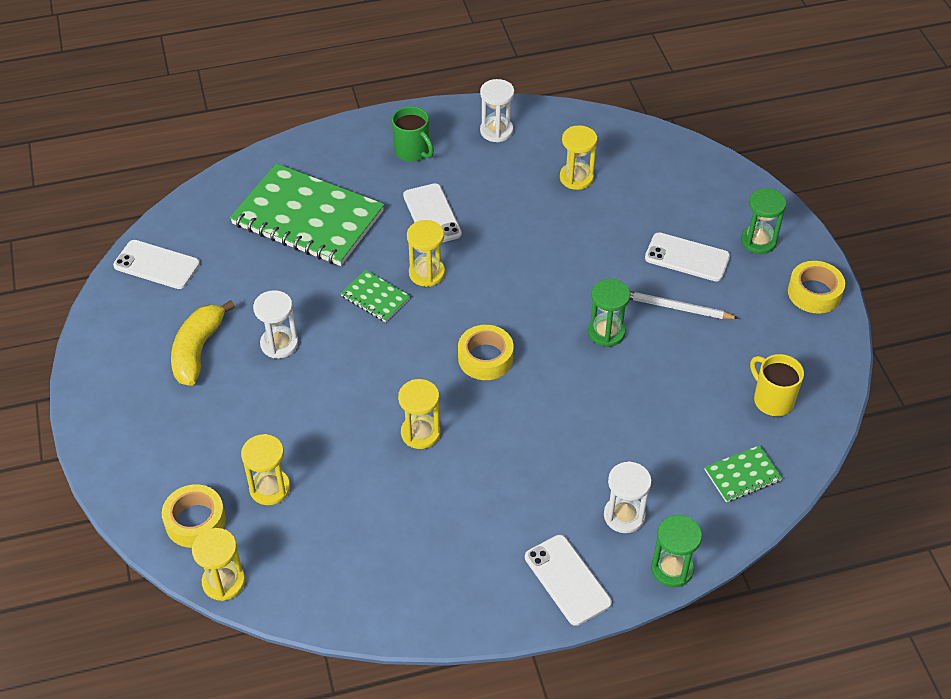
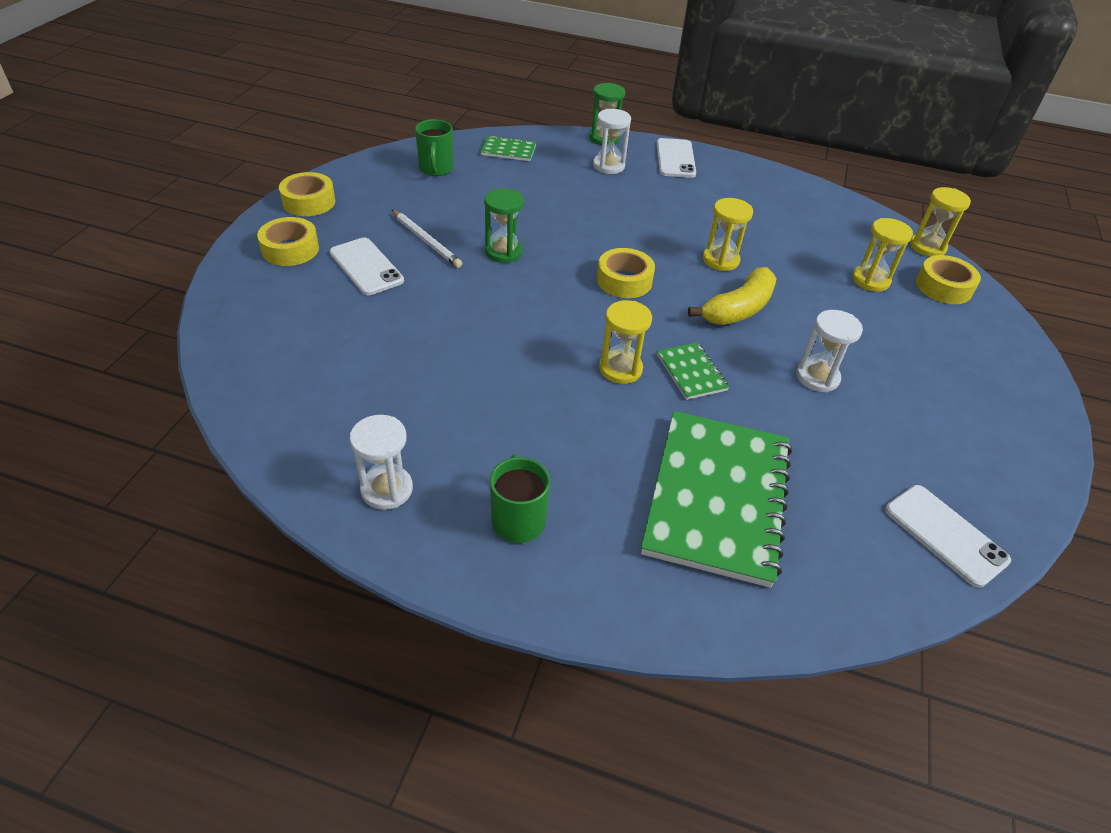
camera: 150 degrees left, 5 degrees down
(198, 350) = (911, 411): yellow banana -> yellow banana (738, 309)
(308, 218) = (717, 498): green notebook -> green notebook turned 45 degrees clockwise
(432, 215) = (564, 425): white phone -> none
(576, 178) = (368, 383): yellow hourglass -> none
(758, 241) = (290, 249): green hourglass -> yellow tape
(772, 400) = (436, 169): yellow mug -> green mug

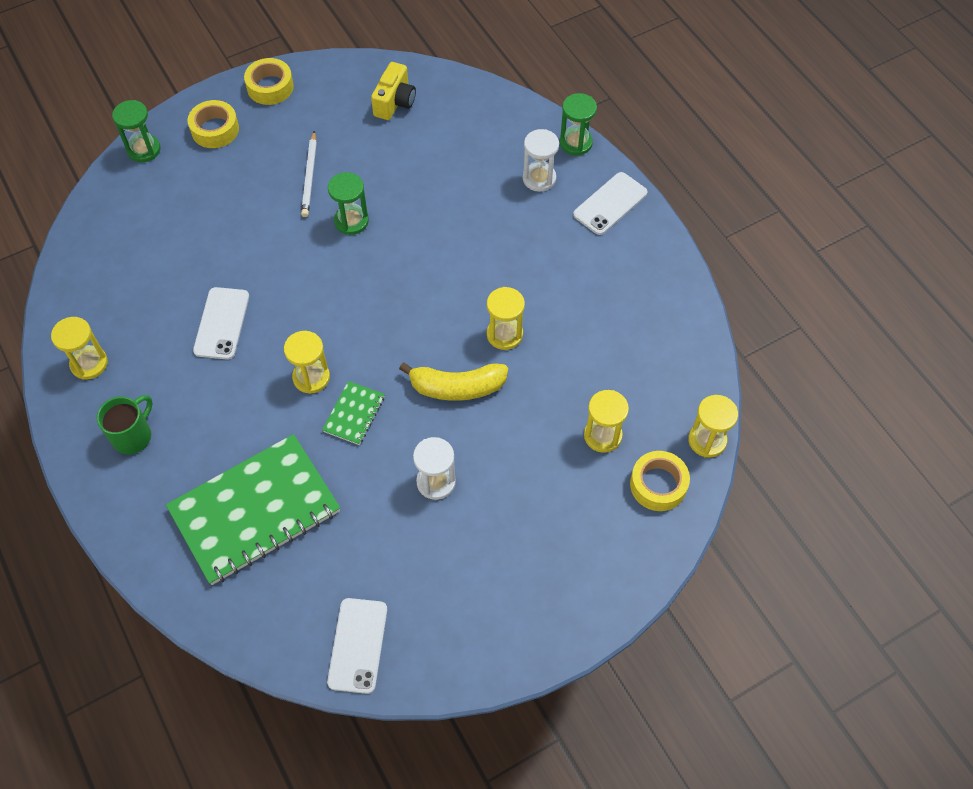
camera: 45 degrees right, 15 degrees up
(230, 294) = (144, 149): none -> green hourglass
(366, 267) = (246, 177): white phone -> white phone (221, 323)
(387, 489) = (89, 364): white hourglass -> yellow hourglass
(436, 169) = (395, 102): green mug -> yellow camera
(508, 150) = (475, 112): green notebook -> none
(624, 280) = (406, 305): yellow tape -> none

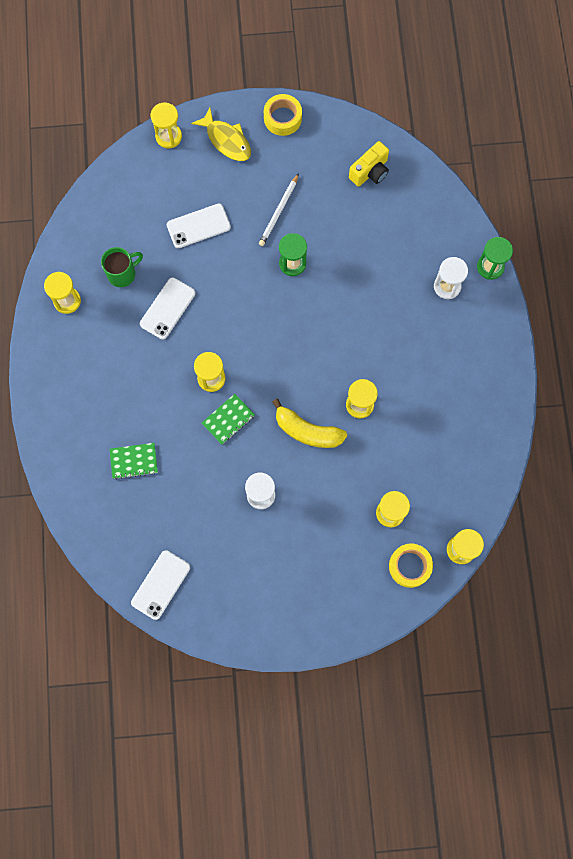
camera: 25 degrees right, 15 degrees up
(133, 436) = (76, 370): green mug -> green mug (122, 274)
(144, 149) = (168, 136): green hourglass -> yellow hourglass
(215, 129) = (226, 140): yellow tape -> yellow fish
(255, 511) = (134, 461): green notebook -> green notebook, size x0.44
(610, 203) = (489, 331): white phone -> white phone (198, 226)

